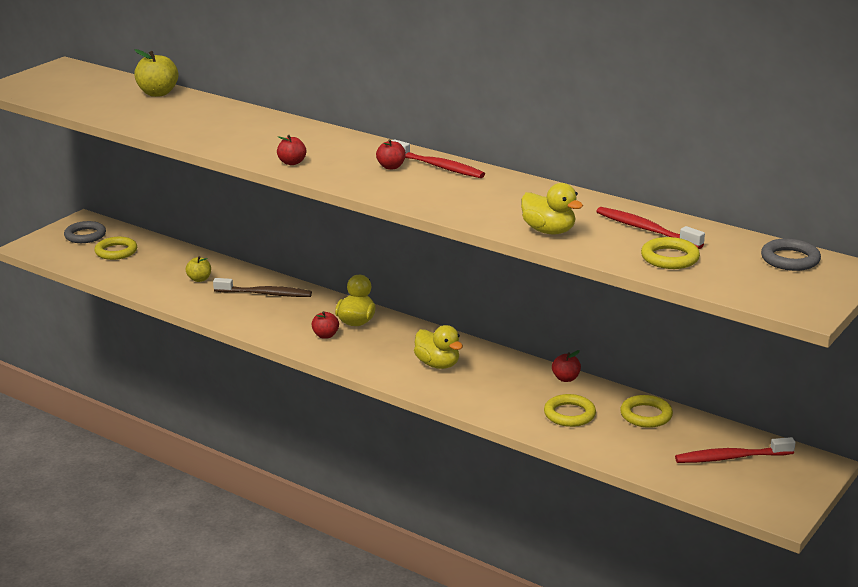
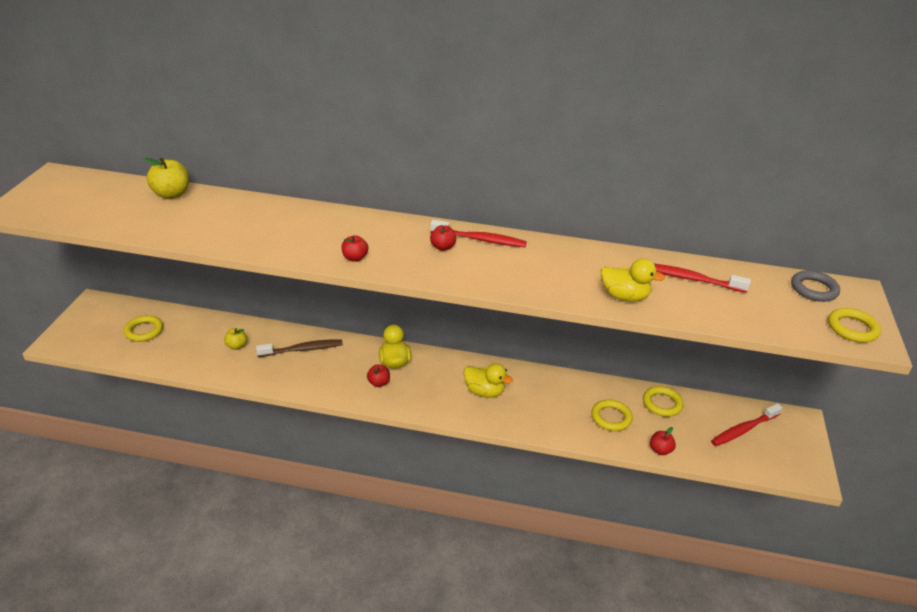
camera: 25 degrees left, 10 degrees up
(85, 235) = (105, 319): grey ring -> none
(565, 378) = (584, 382): red apple -> red apple (660, 450)
(669, 258) = (735, 307): yellow ring -> yellow ring (852, 328)

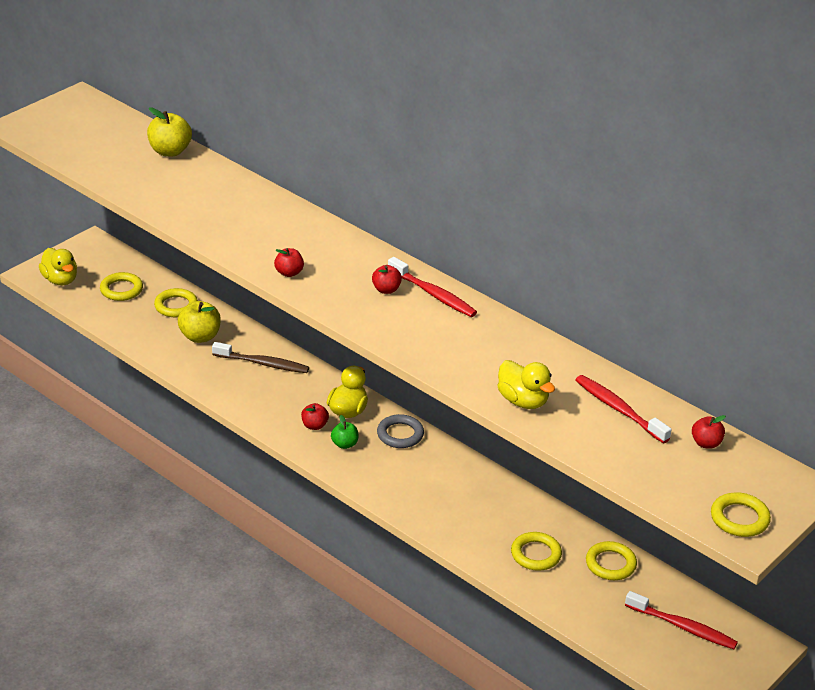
camera: 30 degrees right, 0 degrees up
(200, 329) = (176, 306): none -> yellow ring
(237, 346) = (200, 336): yellow apple -> yellow apple, size x1.66
(412, 389) = (344, 444): none -> green apple
(484, 392) = (419, 476): yellow duck -> yellow duck (60, 280)
(660, 450) = (559, 606): red apple -> red apple (706, 443)
(744, 429) = (682, 626): red toothbrush -> red toothbrush turned 150 degrees counterclockwise
(814, 289) = (750, 467): grey ring -> grey ring (400, 434)

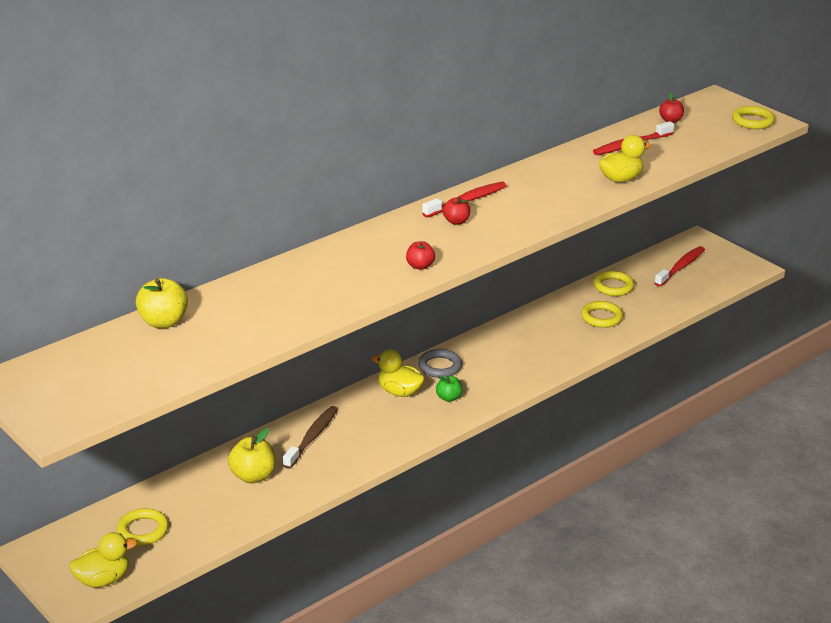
camera: 80 degrees left, 5 degrees down
(176, 306) = (190, 490): yellow ring -> none
(314, 425) = (418, 413): red apple -> none

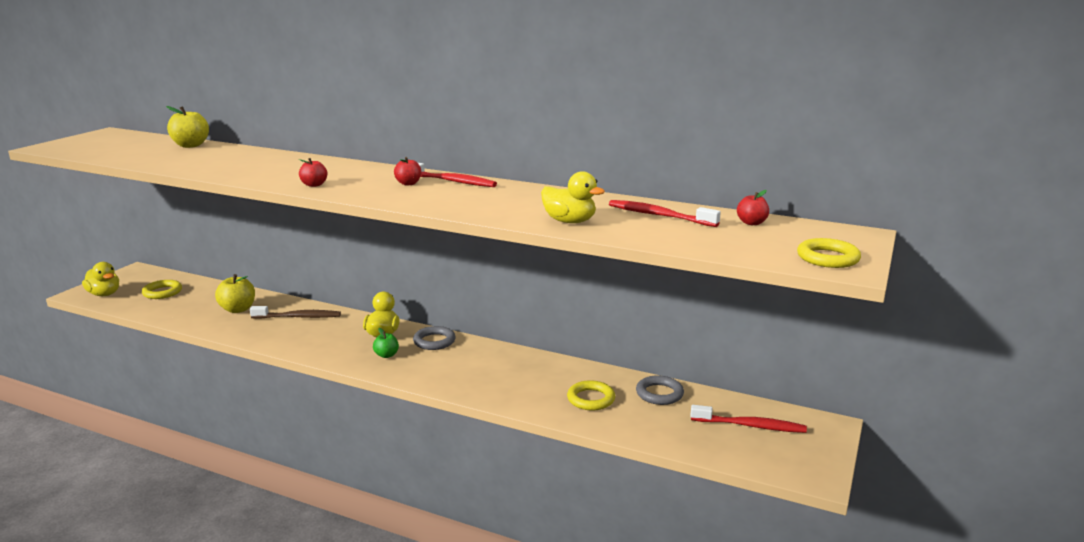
camera: 65 degrees right, 10 degrees down
(613, 286) = (659, 394): yellow ring -> grey ring

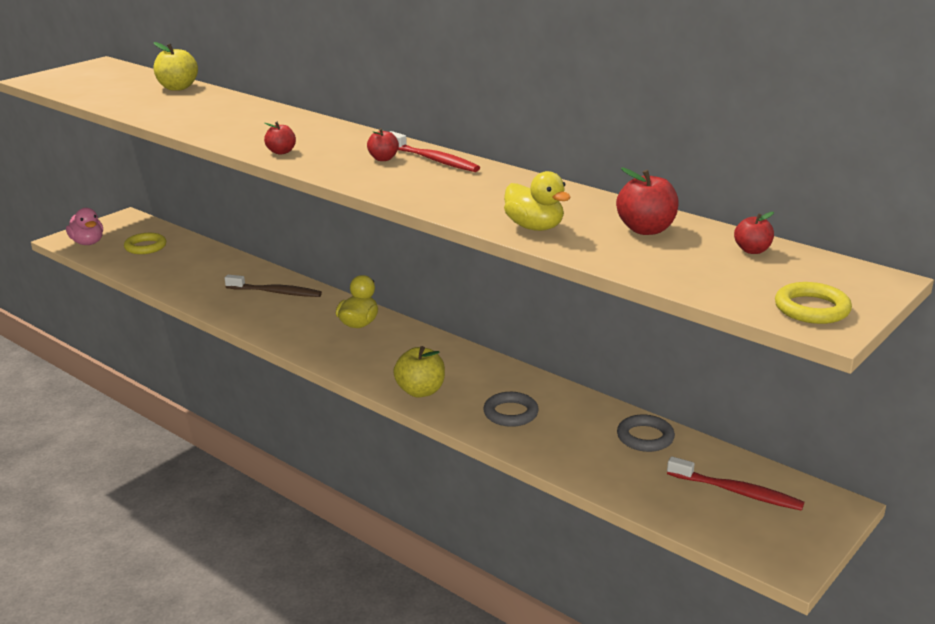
camera: 15 degrees right, 5 degrees up
(104, 294) = (88, 243): yellow duck -> pink duck
(238, 309) = (216, 276): yellow apple -> yellow apple (420, 391)
(386, 355) = (354, 349): green apple -> none
(434, 341) = (412, 339): grey ring -> grey ring (510, 413)
(591, 399) = (561, 432): yellow ring -> none
(660, 216) = (646, 229): red toothbrush -> red apple

